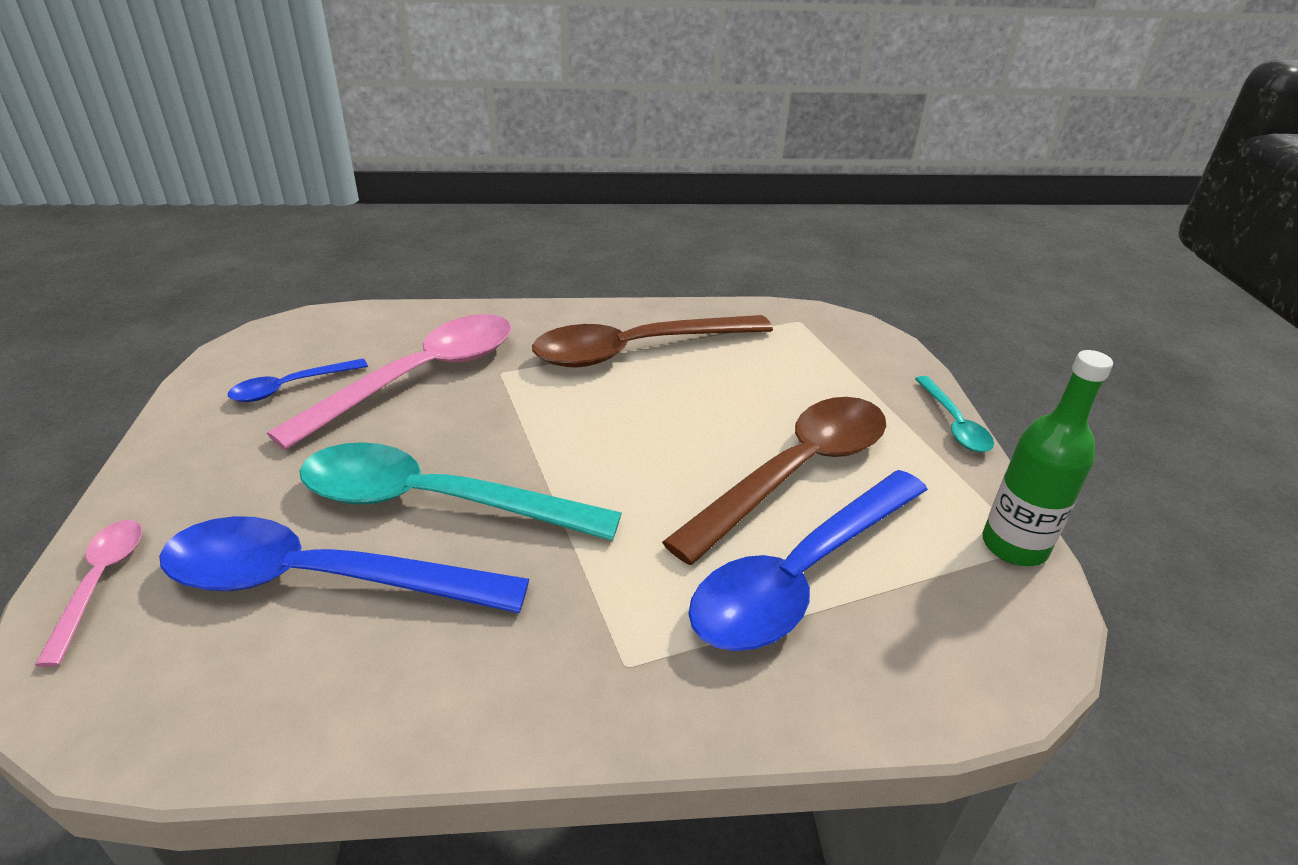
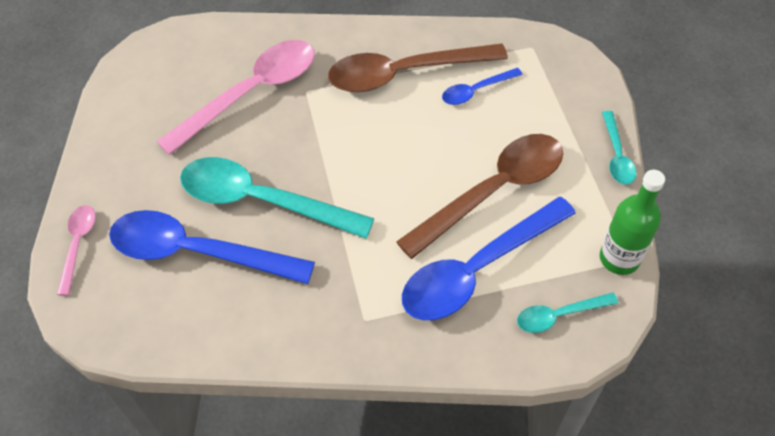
camera: 10 degrees right, 20 degrees up
(291, 387) = (167, 98): blue spoon -> blue spoon (476, 91)
(955, 633) = (559, 315): none -> turquoise spoon

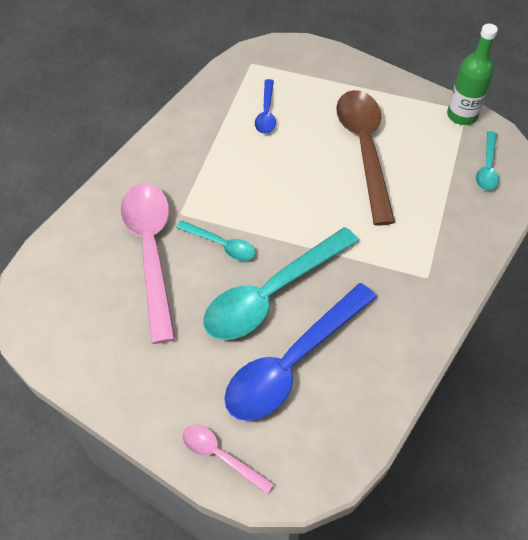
camera: 60 degrees left, 0 degrees up
(405, 73) = (215, 144): brown spoon -> none
(477, 269) = (424, 191): blue spoon -> none
(616, 155) = (380, 72): turquoise spoon -> turquoise spoon (221, 245)

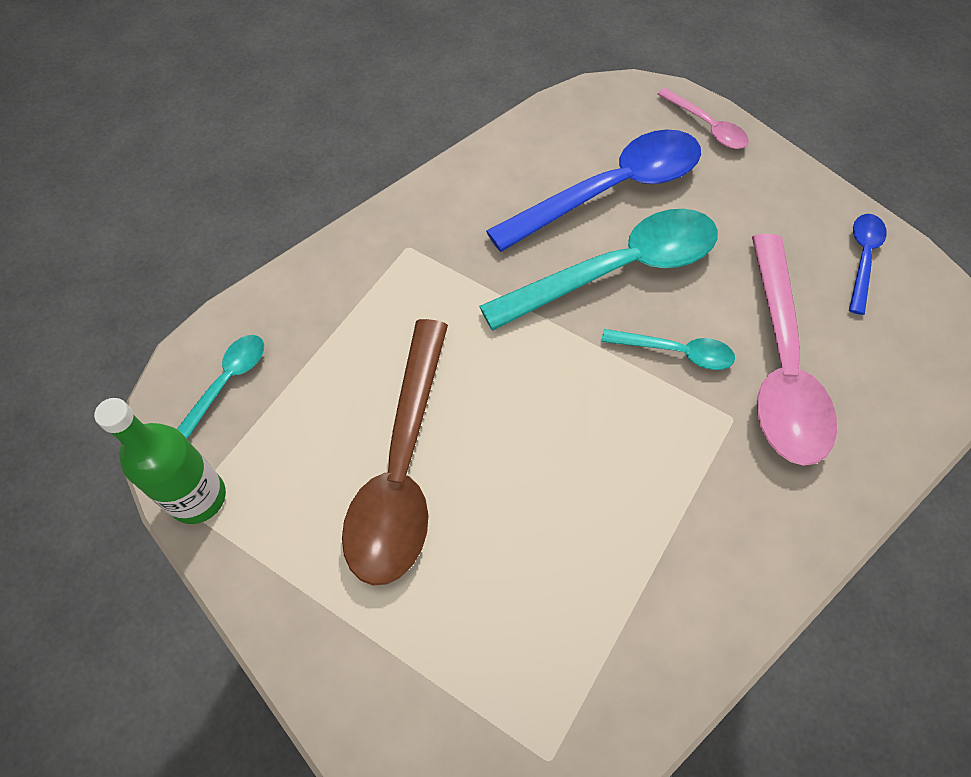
camera: 165 degrees left, 5 degrees up
(221, 245) = (675, 352): turquoise spoon -> turquoise spoon turned 150 degrees clockwise
(266, 113) = (550, 598): blue spoon -> blue spoon (862, 259)

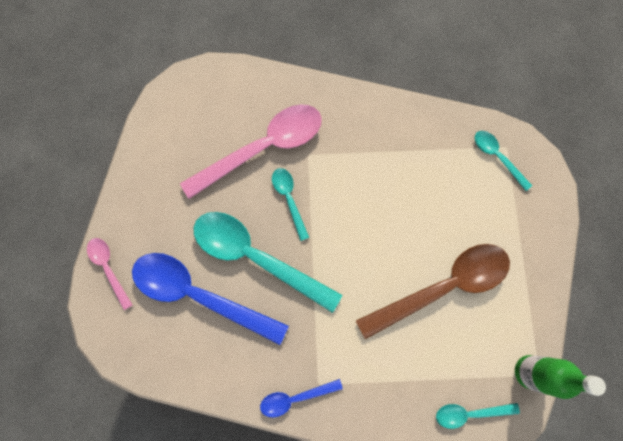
camera: 125 degrees left, 15 degrees up
(542, 725) = (497, 157): none -> turquoise spoon
(706, 126) = (109, 268): pink spoon -> pink spoon turned 45 degrees counterclockwise
(862, 259) = (166, 139): blue spoon -> blue spoon (295, 397)

